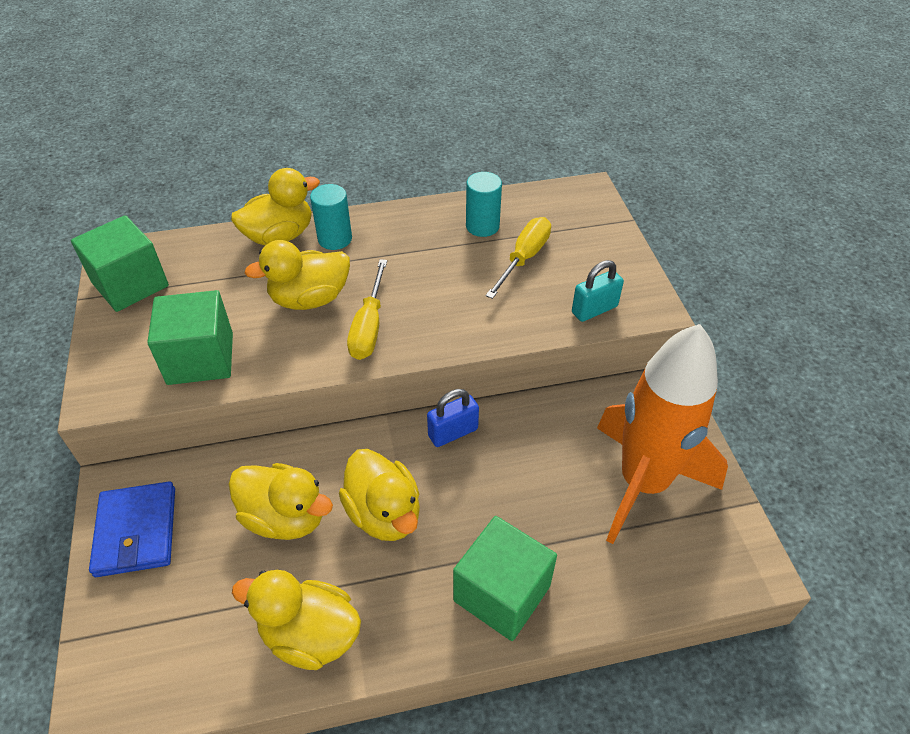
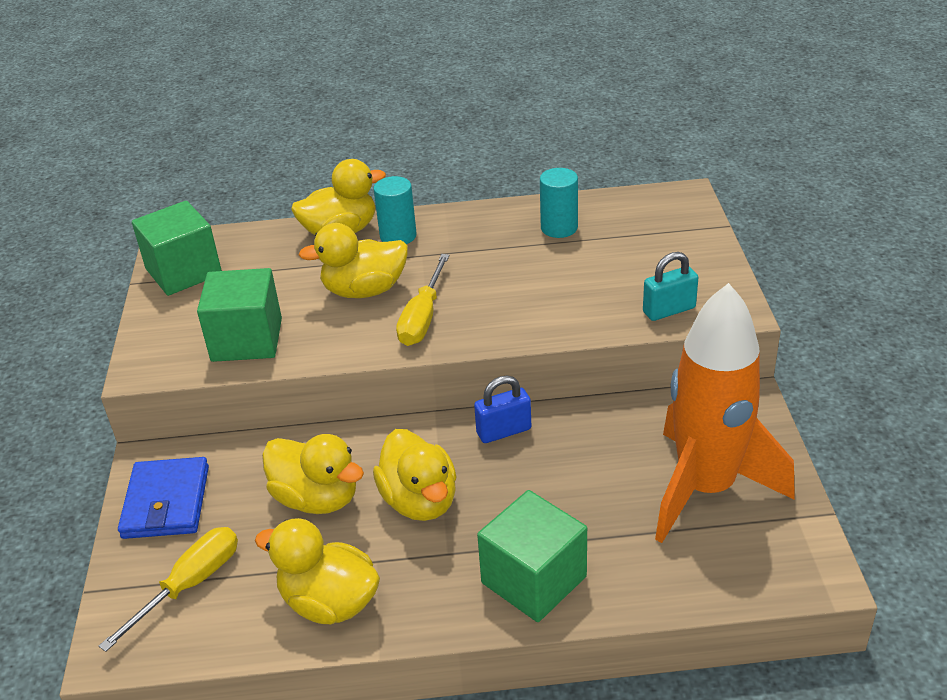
camera: 10 degrees right, 10 degrees down
(523, 258) = (599, 259): yellow screwdriver -> yellow screwdriver (189, 585)

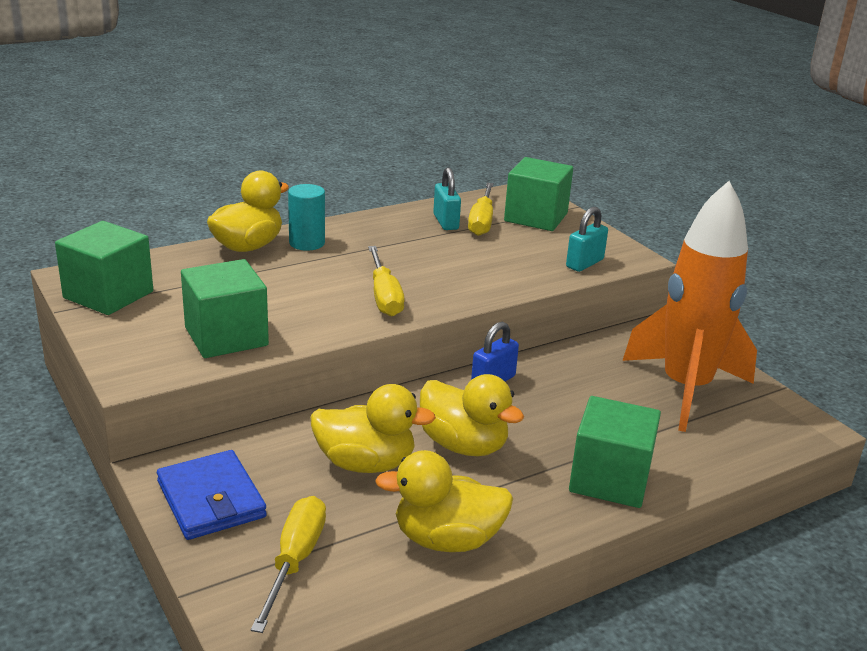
camera: 30 degrees left, 10 degrees down
(364, 290) = (311, 285): yellow duck -> none
(559, 228) = (445, 222): turquoise cylinder -> turquoise padlock
(599, 232) = (482, 221): none -> yellow screwdriver
(665, 235) = (536, 217): none -> green cube

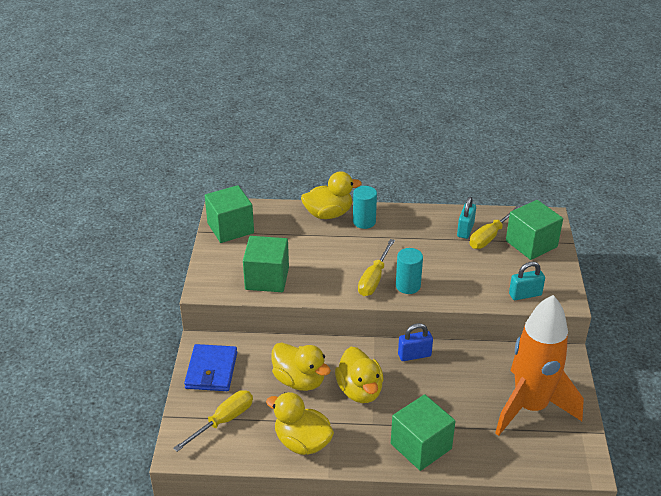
camera: 35 degrees right, 10 degrees up
(437, 292) = (408, 286): none -> turquoise cylinder

